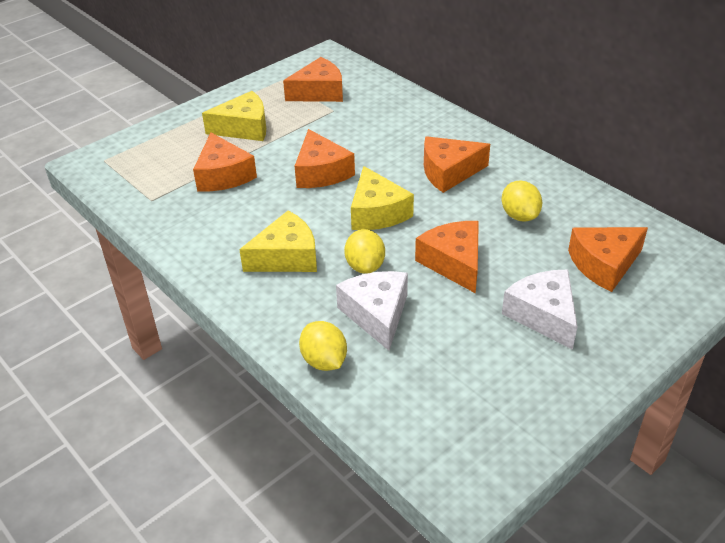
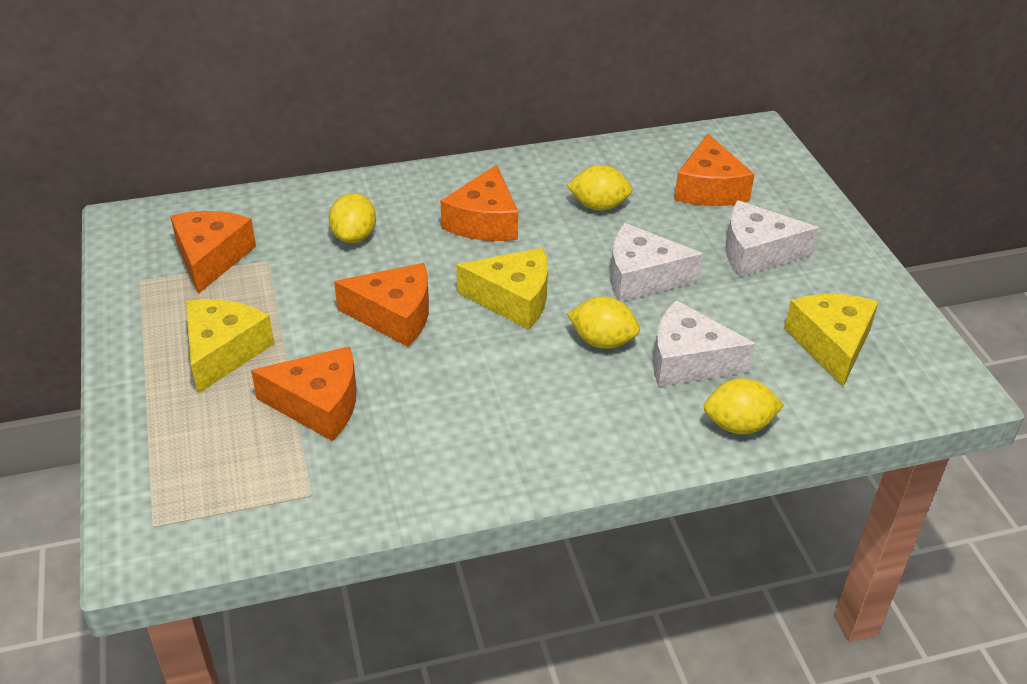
camera: 65 degrees left, 0 degrees up
(286, 257) = (540, 399): yellow cheese -> yellow cheese (831, 344)
(383, 130) = (354, 236): none -> yellow lemon
(454, 263) = (642, 277): orange cheese -> white cheese

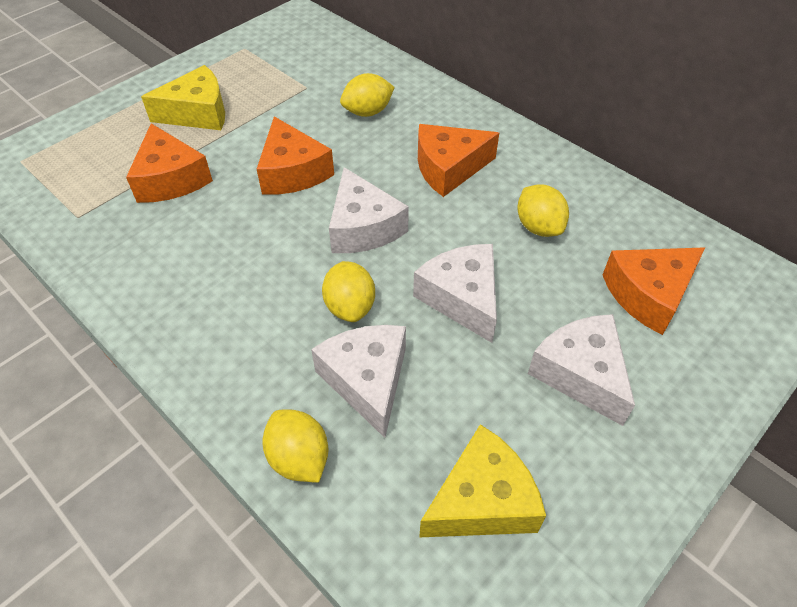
camera: 60 degrees right, 10 degrees up
(211, 258) = (289, 64): orange cheese -> none
(513, 299) = (363, 227): yellow cheese -> white cheese

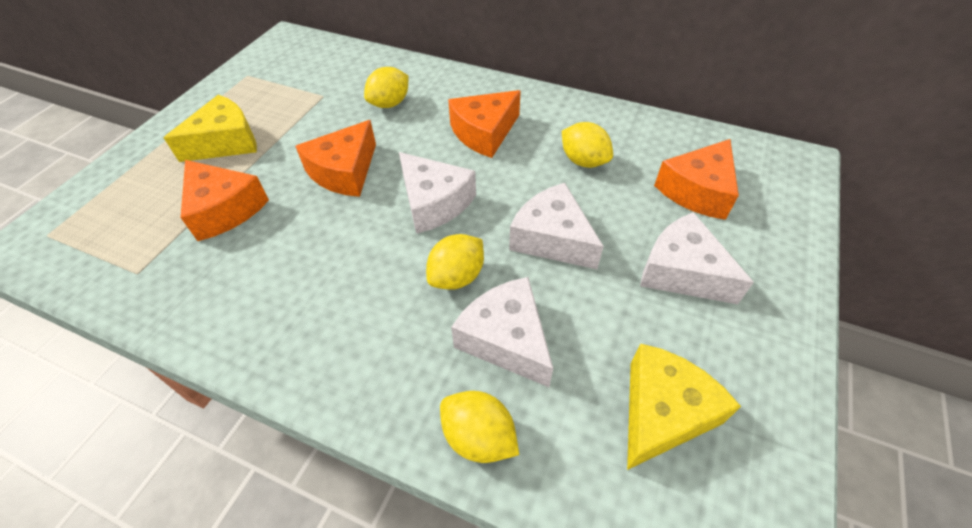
camera: 20 degrees left, 0 degrees up
(292, 172) = (344, 171): orange cheese -> orange cheese turned 75 degrees clockwise
(350, 306) = (457, 276): yellow lemon -> yellow lemon turned 75 degrees clockwise

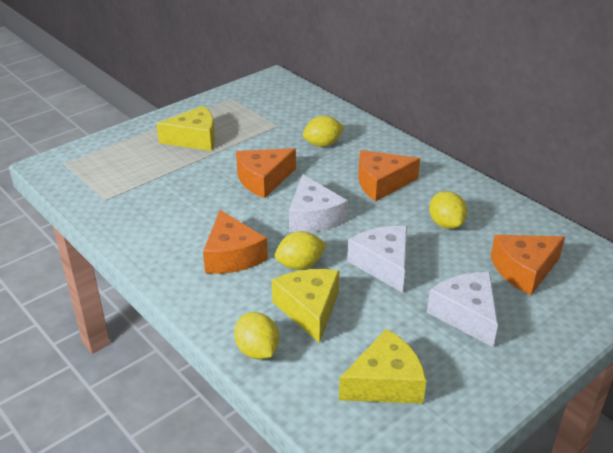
camera: 25 degrees right, 15 degrees down
(224, 209) = (173, 180): orange cheese -> orange cheese (232, 255)
(506, 339) = (309, 309): white cheese -> yellow cheese

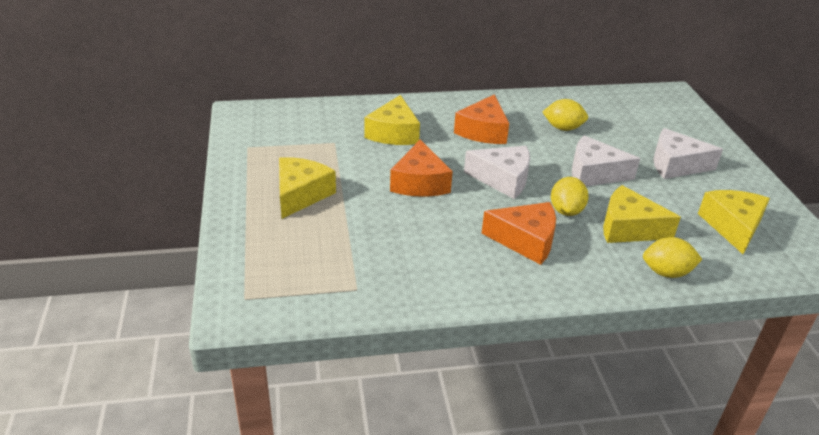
camera: 60 degrees left, 0 degrees up
(323, 144) = (393, 133): yellow lemon -> yellow cheese
(524, 270) = (640, 124): orange cheese -> none

